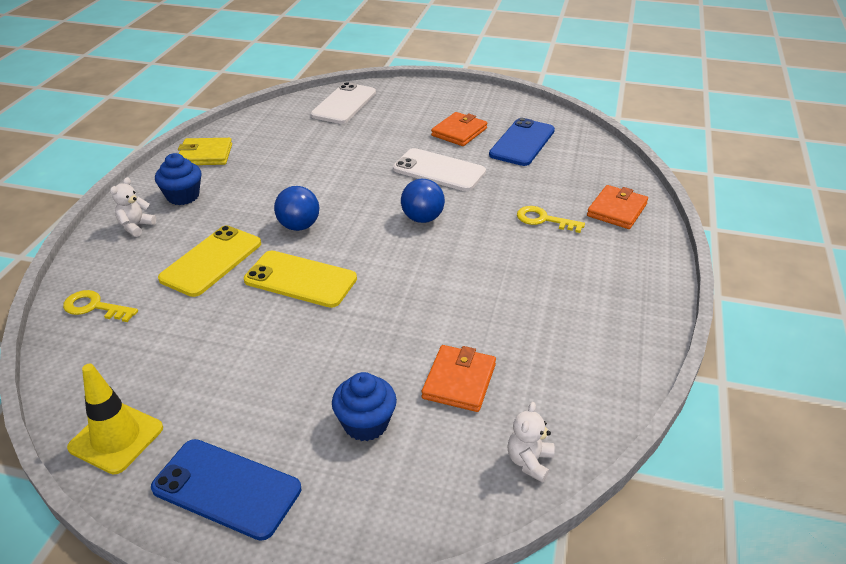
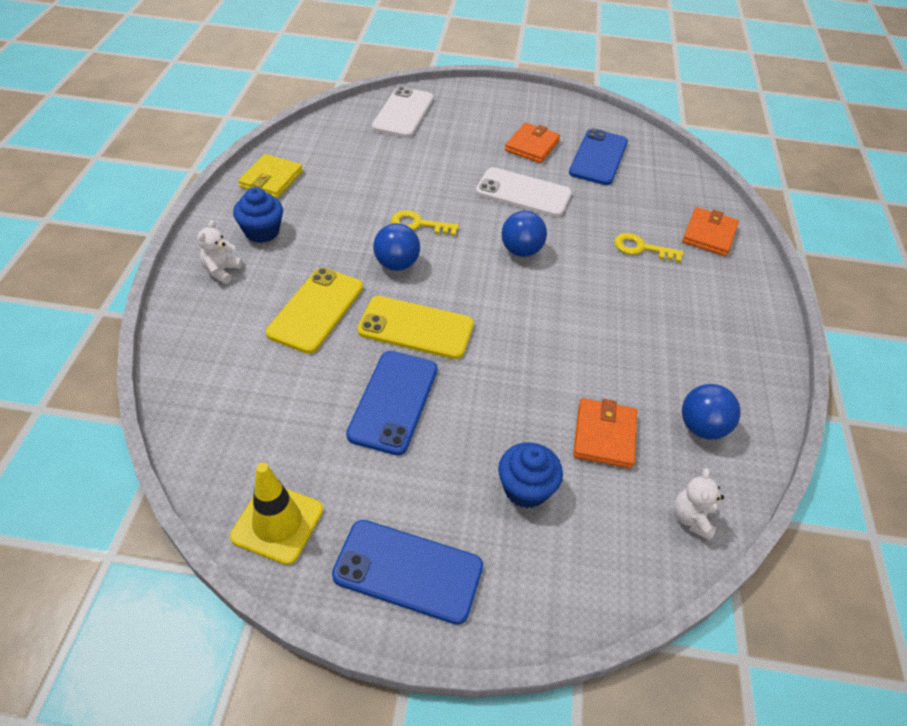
camera: 10 degrees left, 10 degrees up
(95, 307) = (207, 371): yellow key -> yellow key (418, 224)
(205, 155) = (271, 179): yellow wallet -> yellow wallet turned 60 degrees counterclockwise
(259, 340) = (393, 401): none -> blue phone
(563, 379) = (702, 427): none -> blue ball

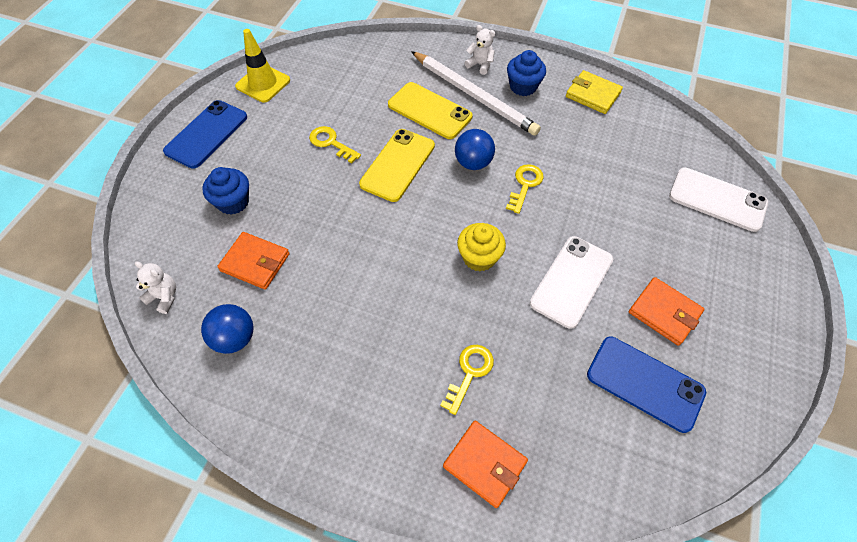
camera: 105 degrees right, 10 degrees up
(282, 272) = (474, 95): none -> white pencil
(393, 401) = (331, 143): blue phone -> yellow key
(521, 251) = (479, 257): blue ball -> yellow cupcake

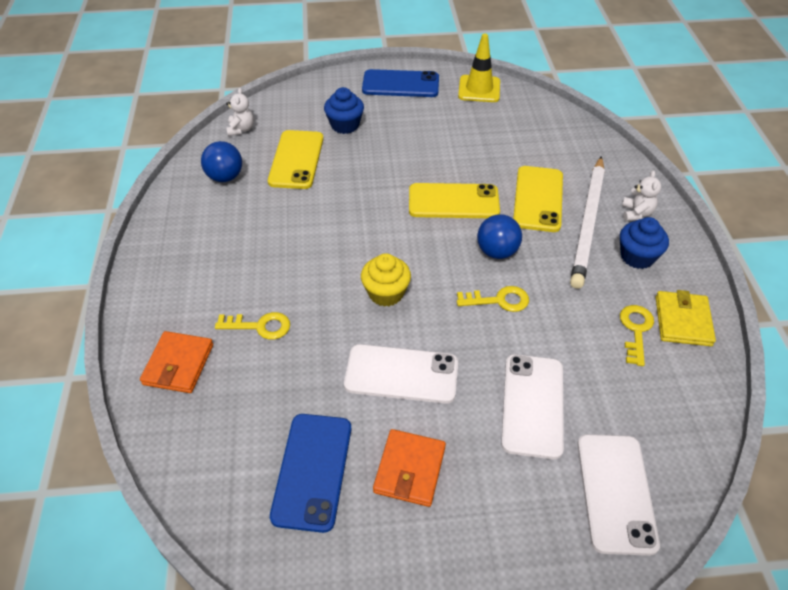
camera: 65 degrees right, 10 degrees down
(255, 262) = (296, 160): orange wallet -> yellow phone
(331, 143) = (446, 152): yellow key -> yellow key (636, 330)
(632, 210) = (533, 405): none -> white phone

